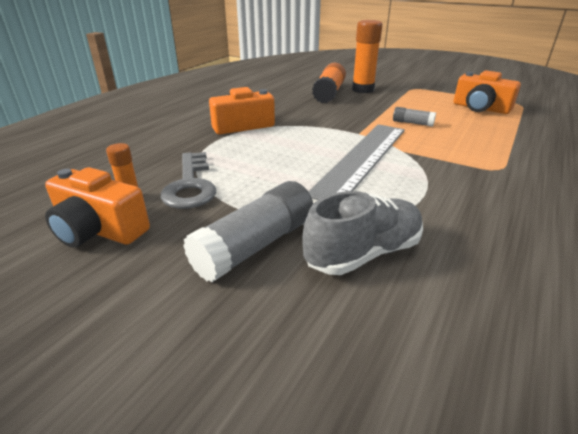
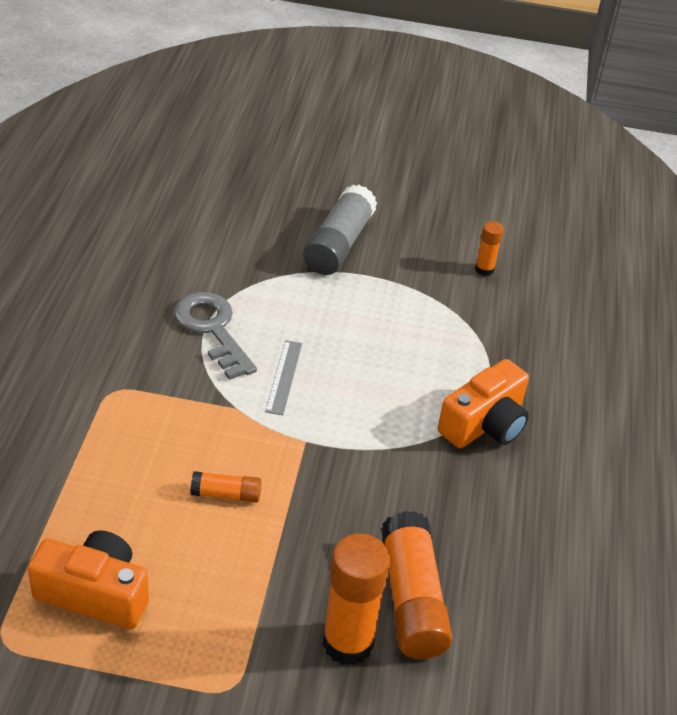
camera: 155 degrees right, 10 degrees up
(99, 230) = (470, 235): orange camera -> none
(190, 185) = (446, 295): grey key -> grey key (212, 330)
(362, 159) = (284, 377): grey ruler -> grey ruler, size x0.43
(363, 253) = (252, 252): grey shoe -> none
(412, 123) = (226, 494): grey glue stick -> orange glue stick

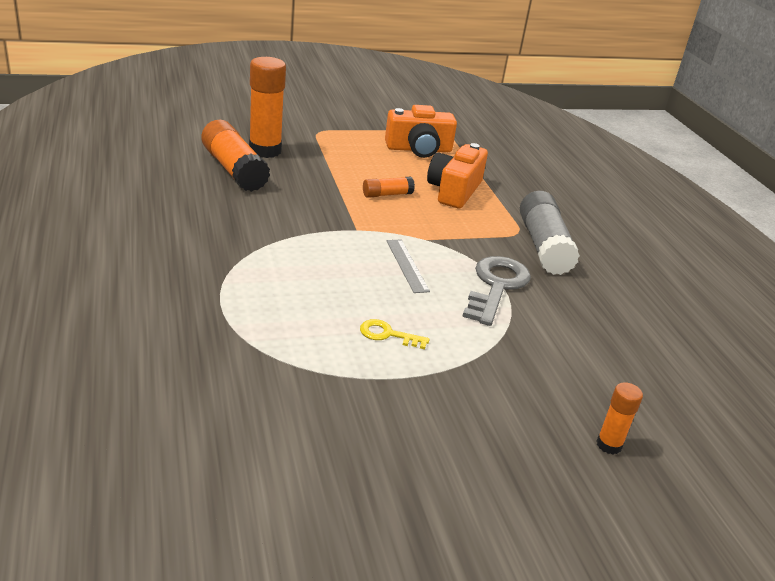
camera: 155 degrees right, 10 degrees down
(212, 330) = (496, 286): grey key -> grey key turned 105 degrees counterclockwise
(338, 244) = (459, 406): grey glue stick -> grey glue stick (543, 246)
(355, 310) = (388, 335): none -> yellow key
(484, 270) = (267, 425): orange glue stick -> orange glue stick (609, 445)
(484, 424) = (214, 266): orange camera -> orange camera (454, 191)

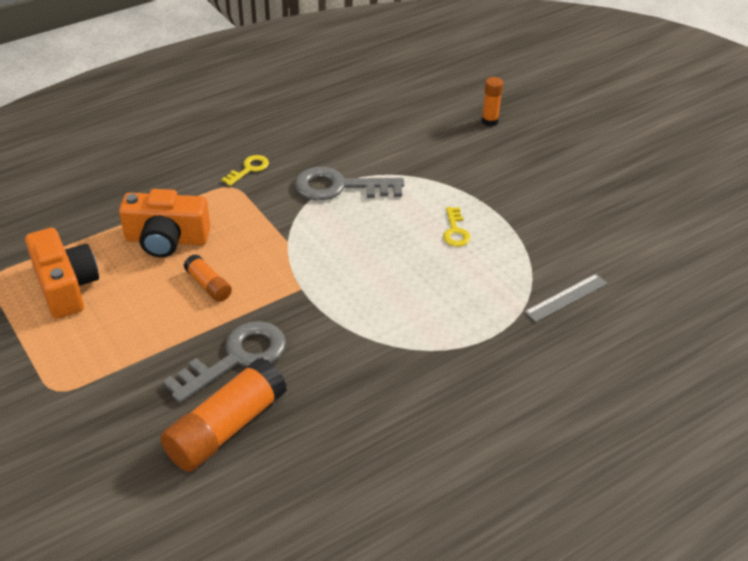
camera: 105 degrees left, 10 degrees up
(265, 150) = (151, 420): orange glue stick -> none
(297, 187) = (236, 358): none -> grey key
(407, 265) = (344, 242): grey ruler -> grey ruler (566, 297)
(543, 246) = (249, 169): grey glue stick -> yellow key

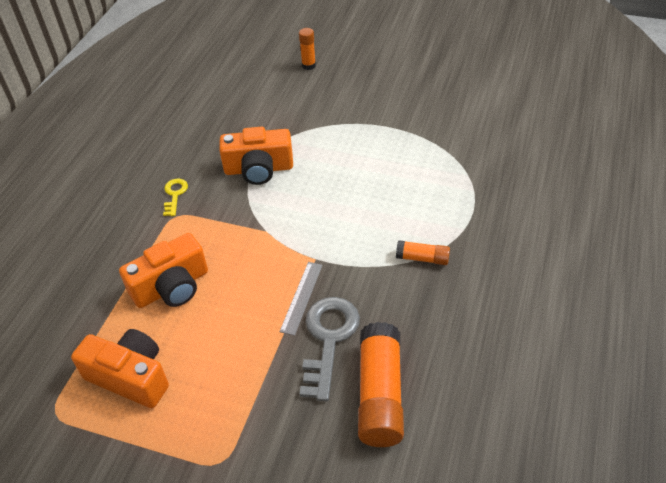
camera: 35 degrees left, 5 degrees up
(208, 285) = (245, 300): orange glue stick -> orange glue stick (422, 258)
(340, 187) = (259, 169): grey key -> orange camera
(455, 231) = (372, 154): yellow key -> none
(566, 297) = (486, 157): grey ruler -> grey ruler (301, 297)

